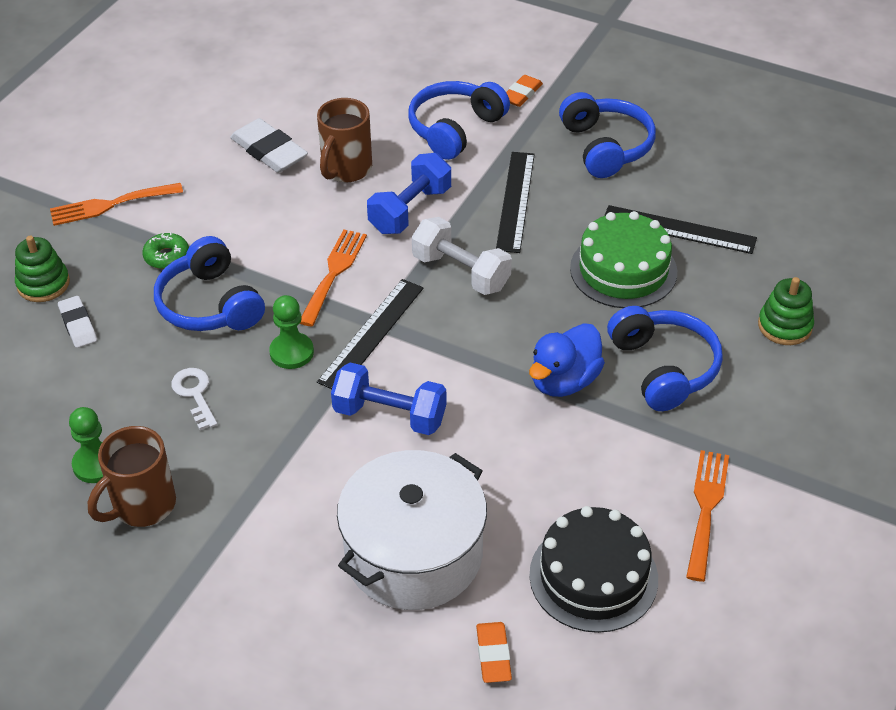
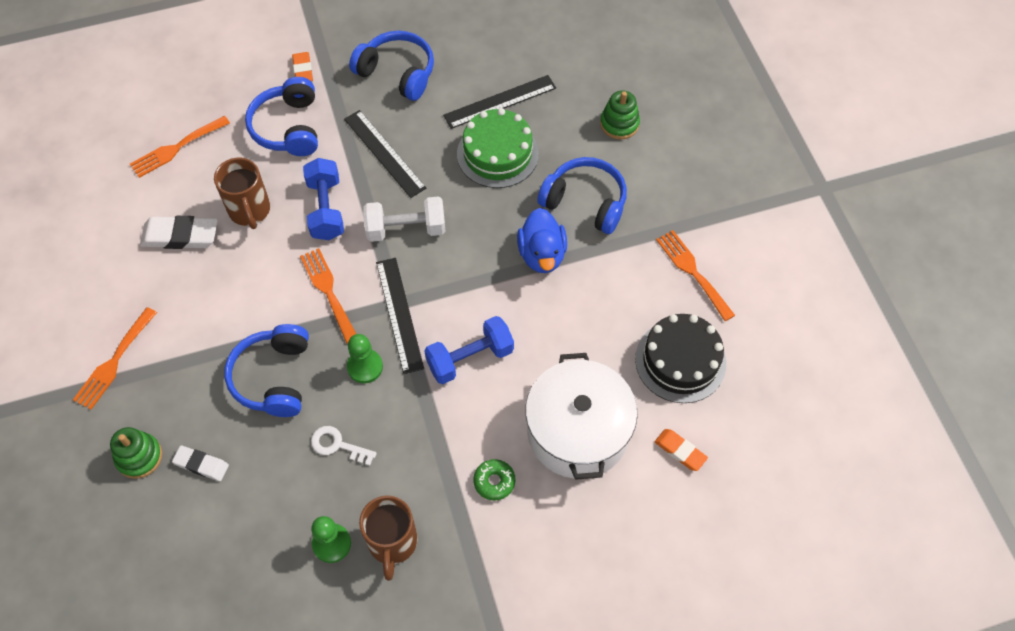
camera: 45 degrees left, 15 degrees up
(167, 256) = (202, 367): green donut -> green donut (494, 481)
(210, 304) = (273, 377): blue headphones -> blue headphones turned 75 degrees clockwise
(345, 87) = (176, 148): none -> orange fork

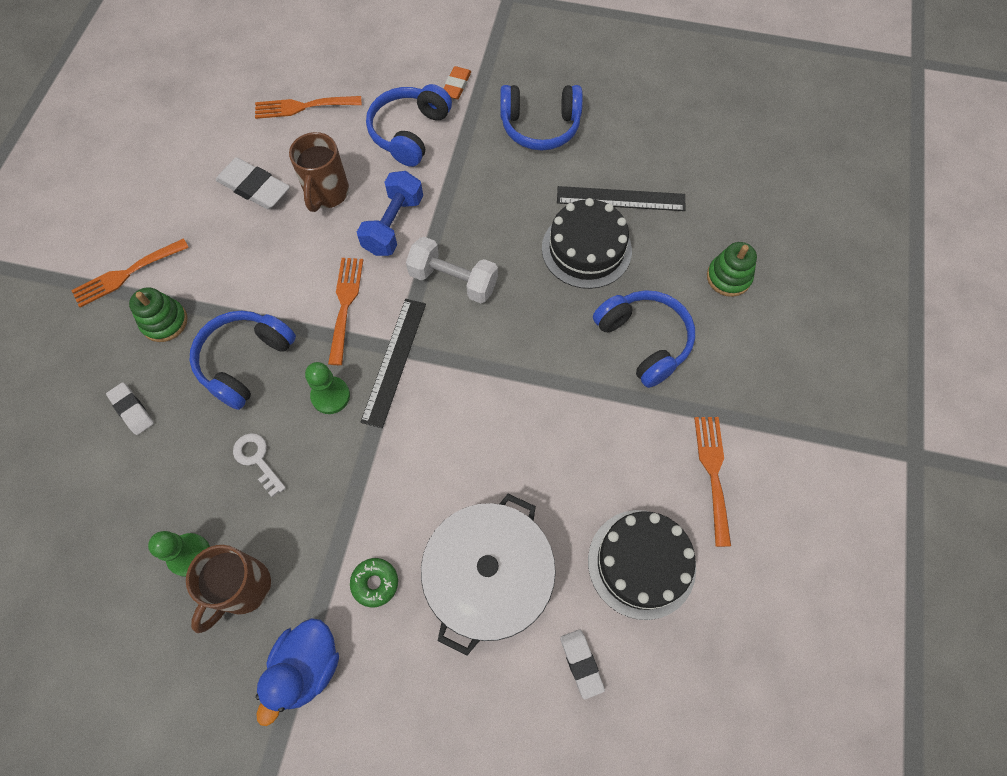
camera: 30 degrees right, 5 degrees up
(139, 457) = (88, 373): green stacking toy -> green stacking toy (164, 322)
(384, 153) = (479, 197): black ruler -> none
(397, 73) = (540, 126): blue headphones -> blue headphones turned 120 degrees clockwise
(470, 358) = (432, 441): blue dumbbell -> none
(497, 154) = (586, 249): green cake -> black cake
(542, 254) = (567, 373): blue duck -> blue duck (307, 667)
(680, 451) = (581, 663): orange eraser -> white eraser

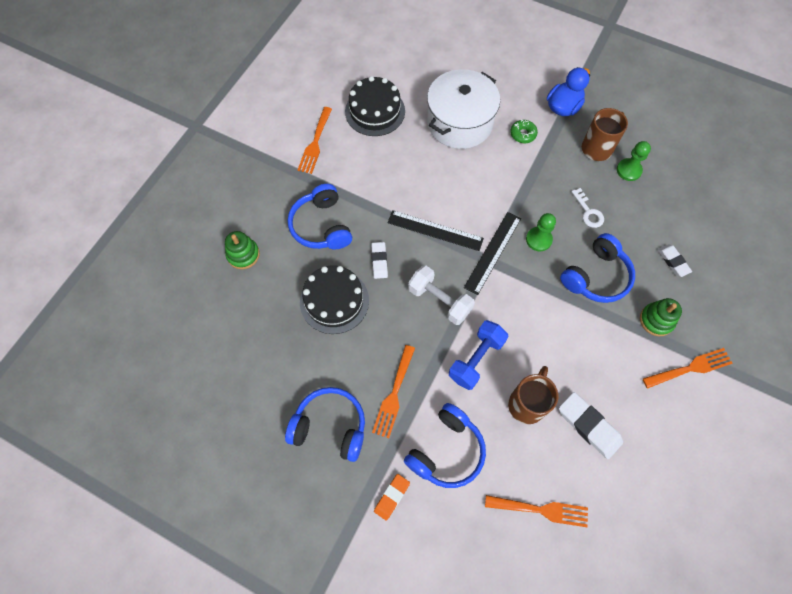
camera: 165 degrees left, 0 degrees up
(345, 305) = (522, 301): orange fork -> orange fork (394, 394)
(581, 663) = (422, 79): white eraser -> white eraser (379, 261)
(620, 199) = (291, 337): black ruler -> black ruler (435, 230)

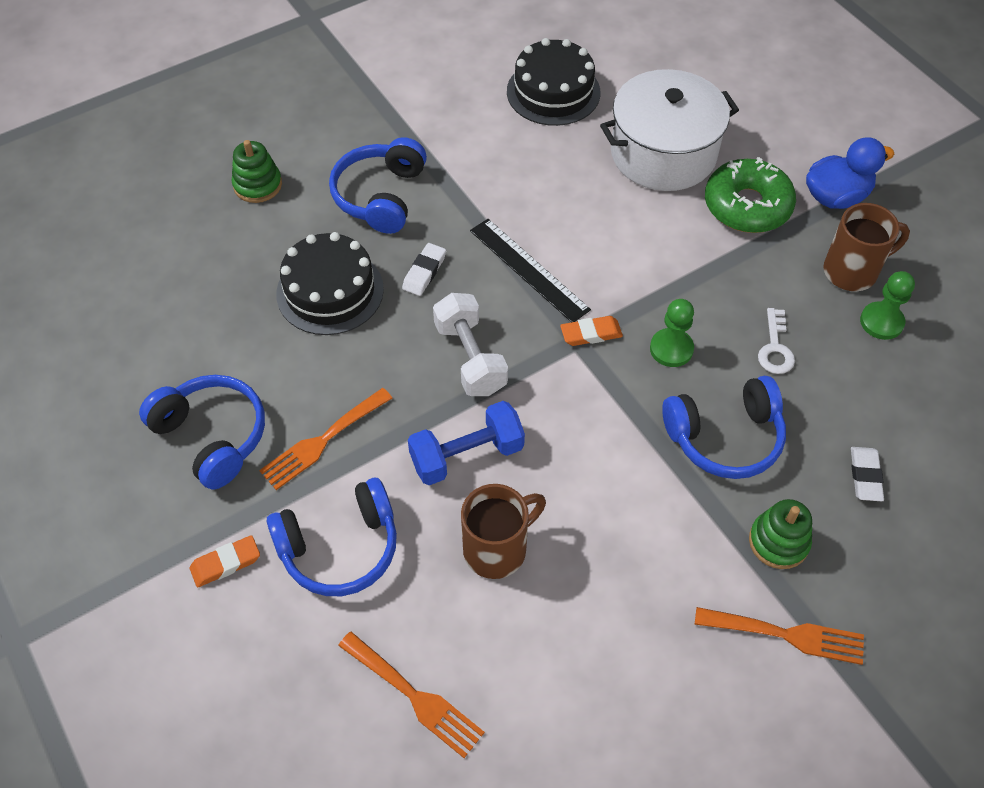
camera: 30 degrees right, 10 degrees down
(315, 143) = (445, 97): orange fork -> none
(492, 252) = (591, 333): black ruler -> orange eraser
(523, 134) = (747, 206): green donut -> green donut, size x2.01
(589, 426) = (567, 627): white eraser -> none

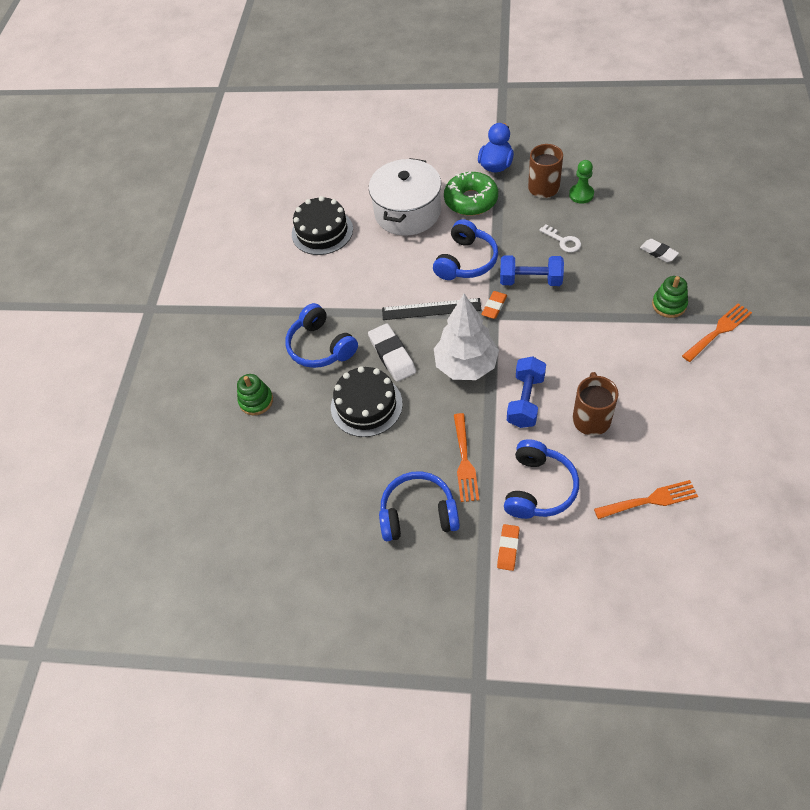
camera: 45 degrees left, 0 degrees up
(424, 272) = (392, 355): white eraser -> white eraser, size x1.64
(470, 358) = (466, 365): white dumbbell -> white tree
(671, 349) = (530, 280): green pawn -> blue dumbbell
(725, 437) = (598, 290): blue headphones -> blue headphones (466, 261)

